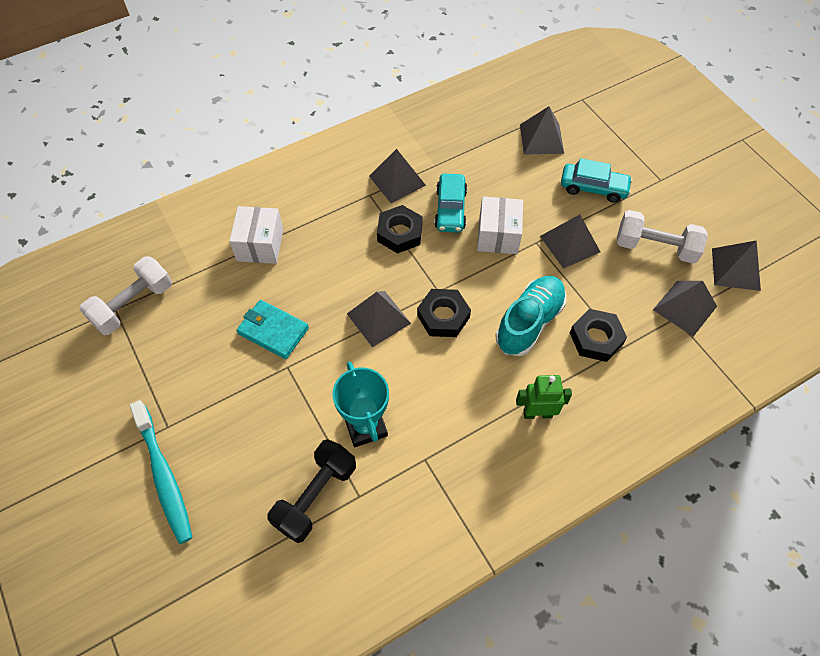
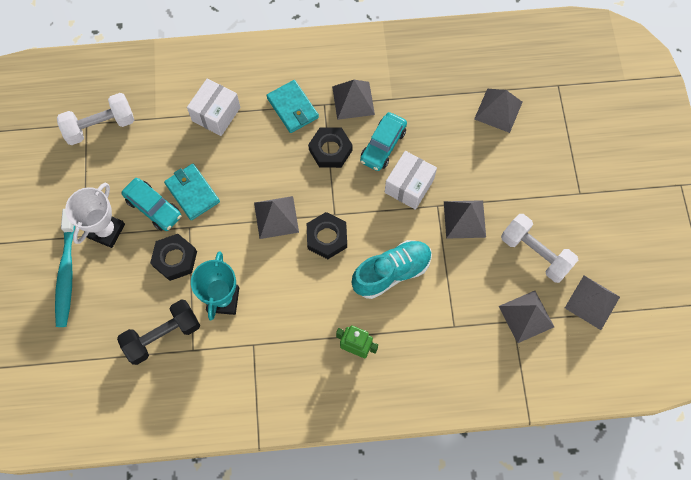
camera: 25 degrees right, 10 degrees up
(192, 410) = (106, 231): none -> white trophy
(339, 209) = (293, 108): none -> turquoise wallet
(593, 188) = (515, 176): turquoise car -> turquoise car (153, 208)
(596, 338) = (437, 309): black nut -> black nut (175, 259)

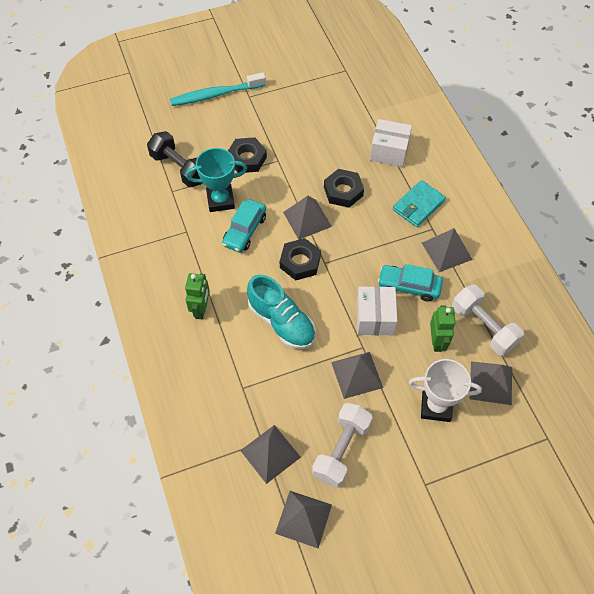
camera: 75 degrees right, 10 degrees down
(100, 126) = (347, 79): white dumbbell -> white dumbbell (483, 327)
(106, 231) = (257, 108): white trophy -> white trophy (436, 406)
(153, 208) = (287, 132): turquoise car -> turquoise car (244, 230)
(192, 193) = (309, 154): turquoise wallet -> none
(330, 150) = (387, 244): black nut -> black nut (343, 191)
(409, 186) = (374, 318): white box -> white box turned 75 degrees clockwise
(447, 140) = (437, 341): none -> green robot

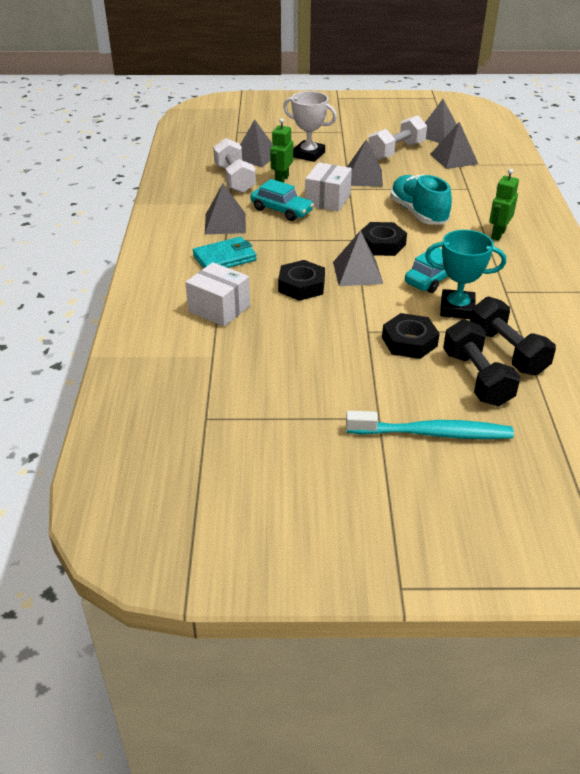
camera: 160 degrees left, 20 degrees down
(196, 140) = (476, 378): none -> black dumbbell

